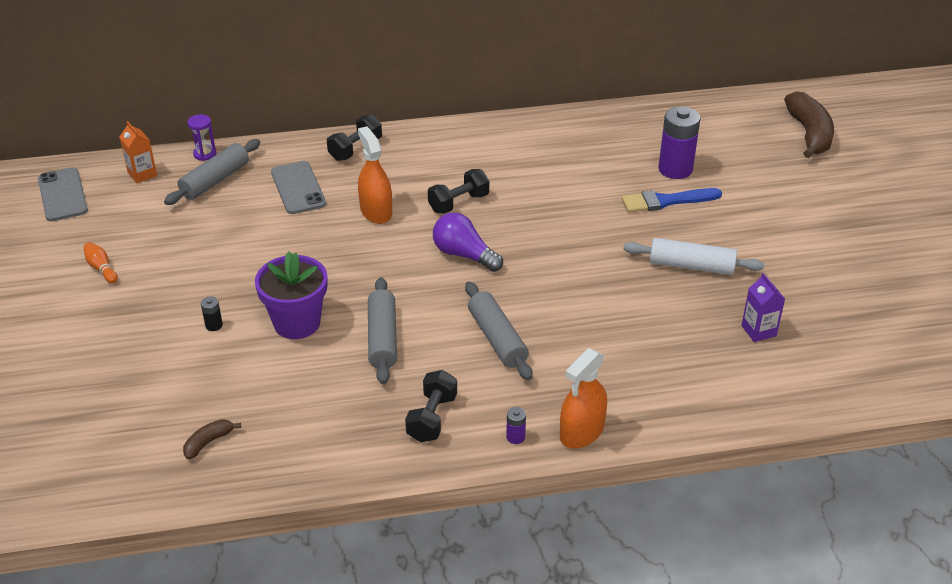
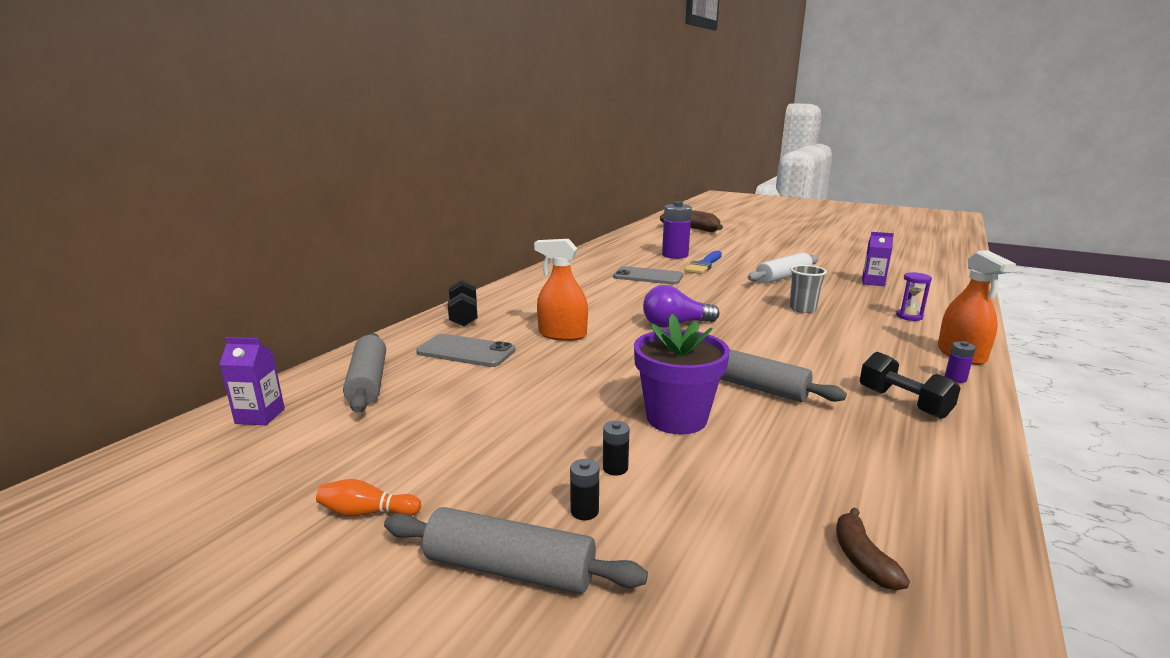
camera: 50 degrees left, 20 degrees down
(62, 195) = (157, 486): grey phone -> grey phone (648, 276)
(142, 174) = (260, 416): orange carton -> purple carton
(164, 334) = (584, 511): none -> black battery
(205, 154) = (315, 373): purple hourglass -> purple hourglass (909, 316)
(458, 203) = (605, 308): black dumbbell -> none
(497, 338) = (804, 346): grey rolling pin -> grey rolling pin (510, 568)
(597, 309) = (802, 309): none -> grey cup

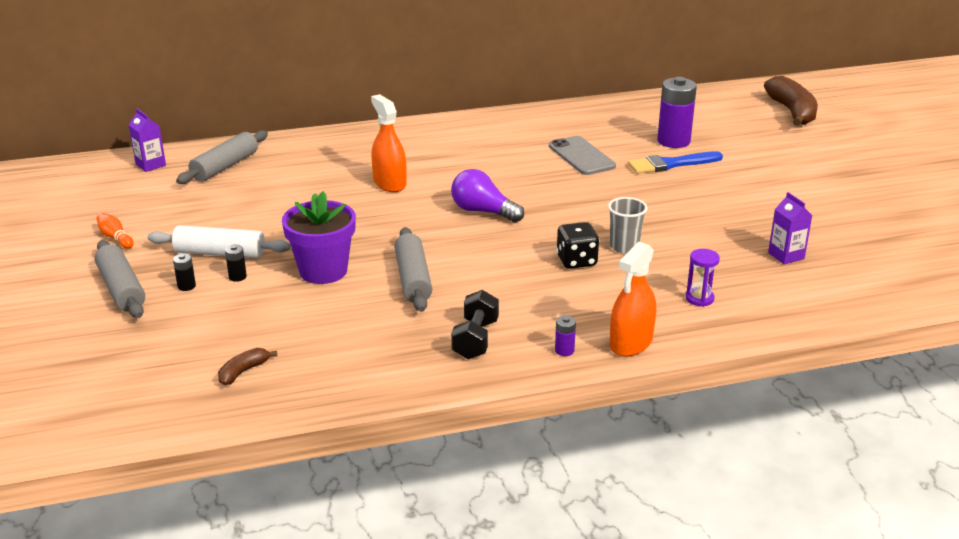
camera: 45 degrees right, 10 degrees up
(464, 316) = (361, 138): black dumbbell -> none
(466, 351) = (309, 169): grey phone -> none
(783, 277) = (707, 210): white rolling pin -> white rolling pin (220, 253)
(804, 327) = (576, 261): none -> black dice

